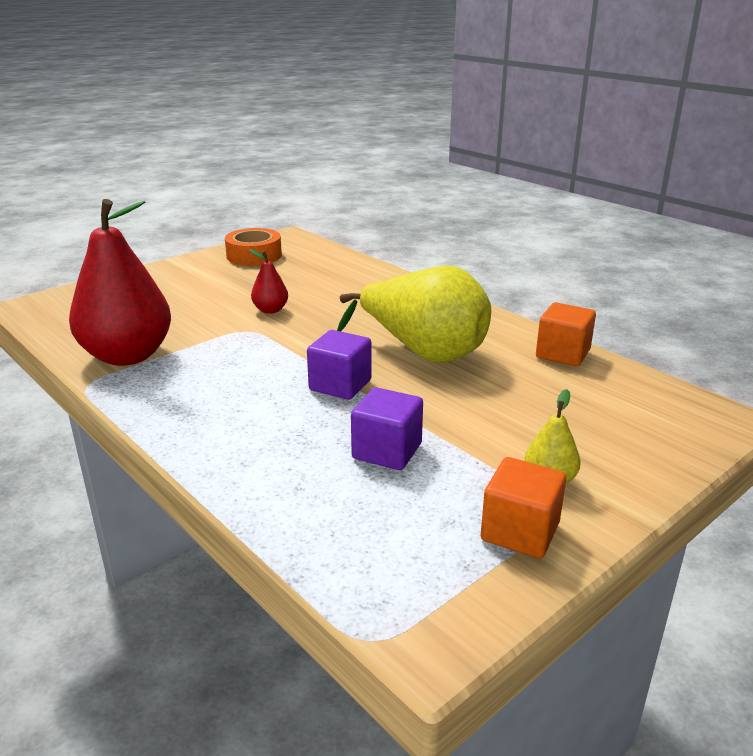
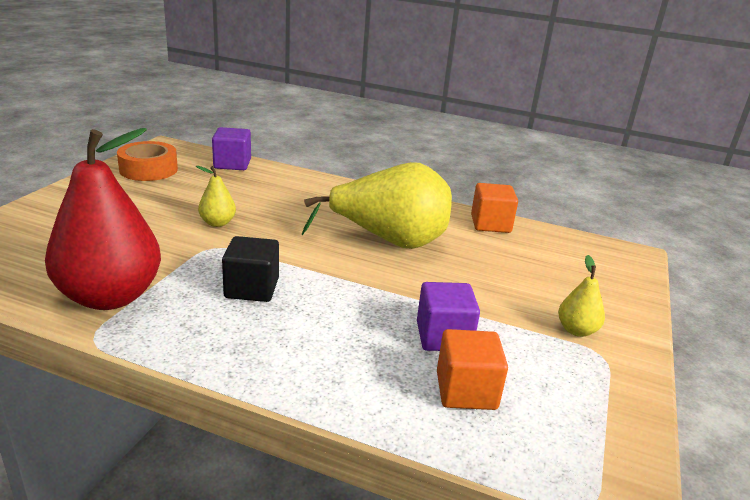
camera: 30 degrees left, 0 degrees up
(246, 371) = (252, 288): none -> black cube
(270, 310) = (217, 223): red pear -> yellow pear
(340, 385) = (349, 285): purple cube -> purple cube (232, 164)
(520, 532) = (597, 378): orange cube -> orange cube (466, 390)

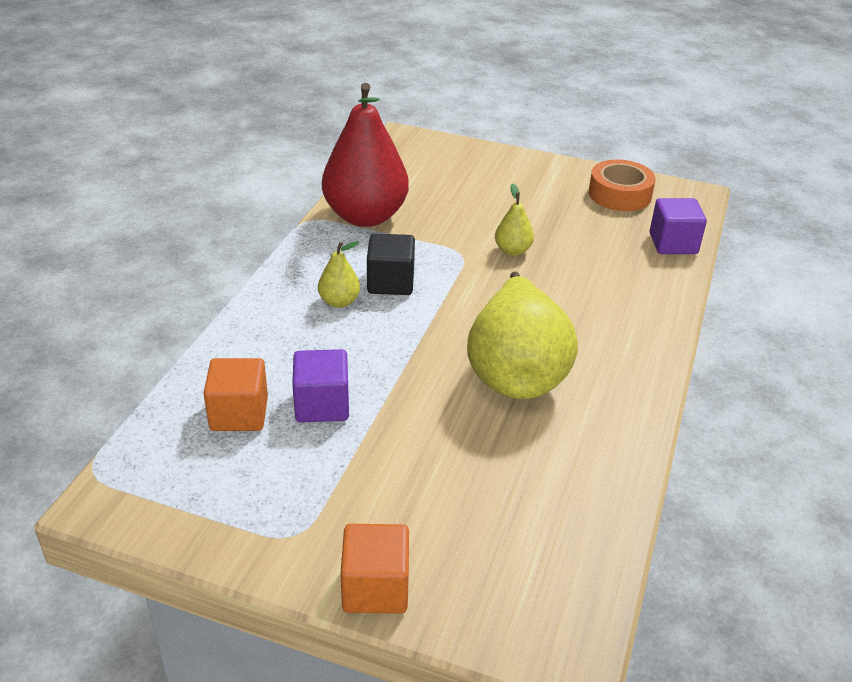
camera: 90 degrees right, 10 degrees up
(490, 224) = (607, 476): orange cube -> orange cube (375, 588)
(576, 330) = (341, 521): yellow pear -> yellow pear (339, 302)

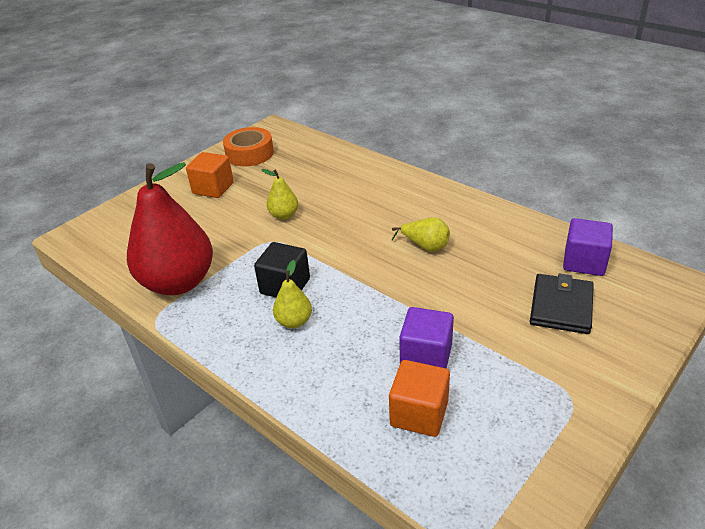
camera: 65 degrees left, 0 degrees up
(375, 588) = (629, 361): orange cube -> orange cube (213, 188)
(455, 513) = (561, 306): none -> black wallet
(516, 372) = (425, 246): yellow pear -> yellow pear, size x0.44
(673, 243) = (321, 149): purple cube -> purple cube (584, 262)

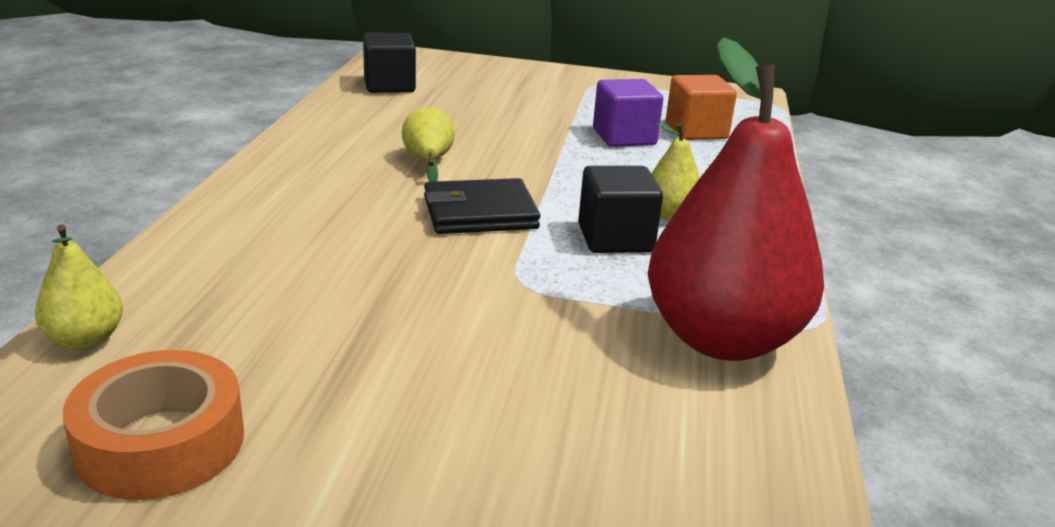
camera: 125 degrees left, 10 degrees down
(213, 188) = (386, 435): orange cube -> none
(284, 215) = (433, 293): yellow pear -> yellow pear (85, 340)
(561, 306) = (478, 91): black wallet -> black wallet (480, 213)
(584, 262) = (389, 85): purple cube -> black cube

